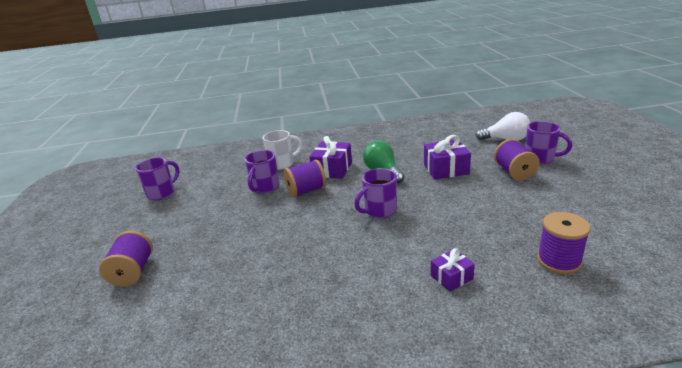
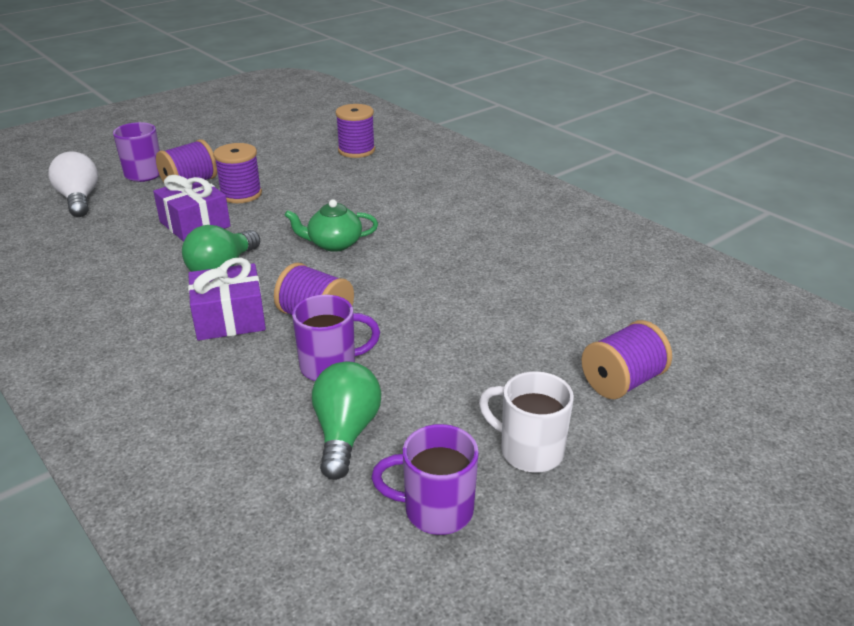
camera: 125 degrees left, 5 degrees up
(222, 183) = (346, 433): none -> green light bulb
(282, 164) = (228, 387): white mug -> white mug (529, 451)
(379, 211) = (334, 244): purple mug -> green teapot
(451, 277) = (418, 185): purple gift -> none
(483, 188) = (241, 194): none -> purple spool

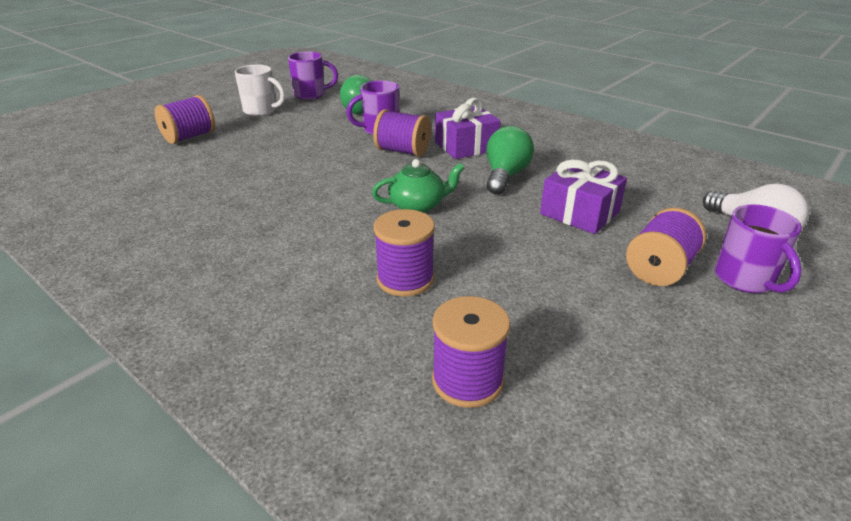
camera: 170 degrees right, 0 degrees up
(241, 194) = (573, 257): purple spool -> purple spool (405, 279)

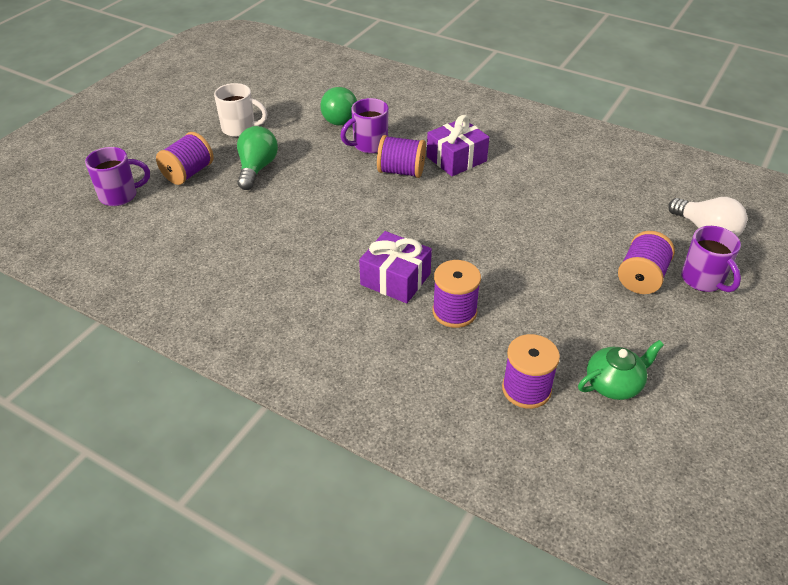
camera: 10 degrees left, 10 degrees up
(311, 95) = (279, 100): purple mug -> purple mug (120, 195)
(418, 205) = (438, 235): green teapot -> green teapot (614, 384)
(505, 176) = (501, 192): green light bulb -> green light bulb (257, 168)
(579, 213) = (572, 228): purple gift -> purple gift (395, 279)

